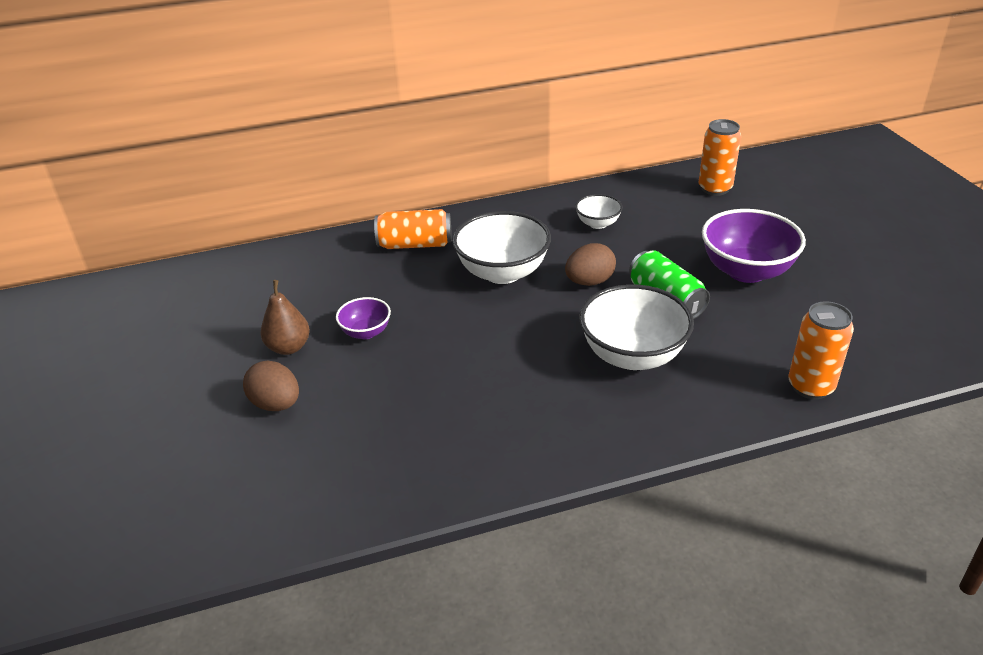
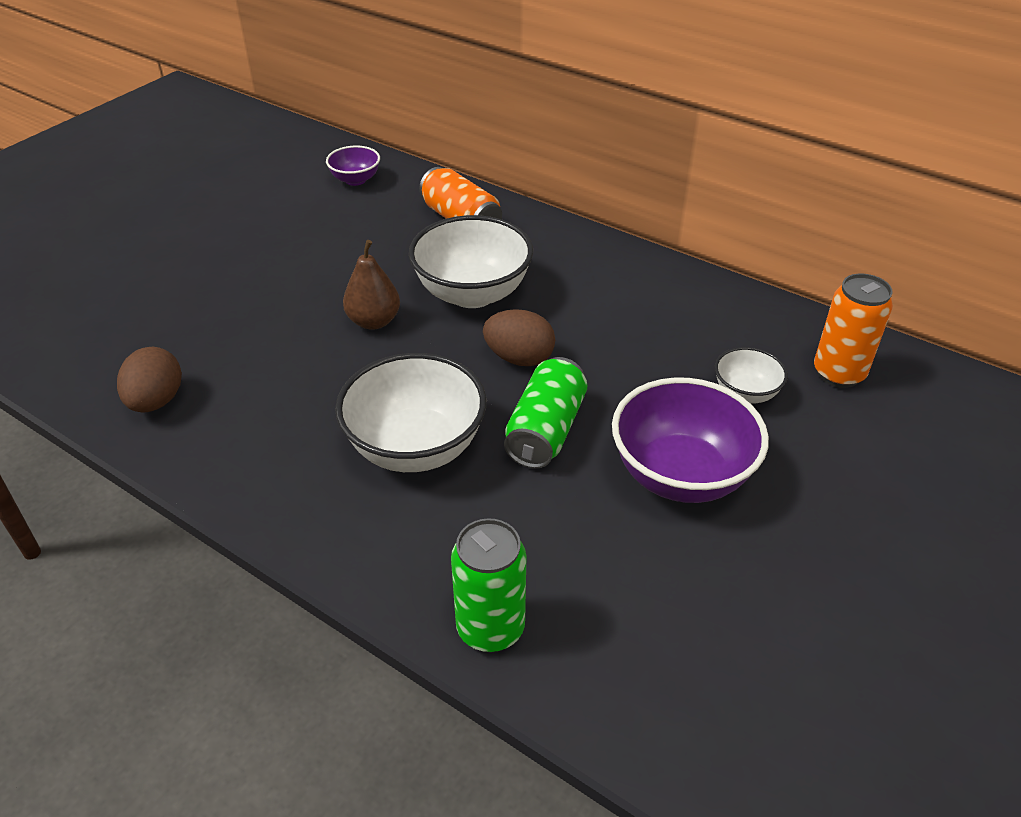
camera: 50 degrees right, 5 degrees up
(276, 404) = (160, 265): brown egg -> brown egg (156, 401)
(289, 347) = (239, 233): brown pear -> brown pear (374, 321)
(366, 332) = (297, 261): purple bowl -> purple bowl (355, 180)
(598, 224) = (639, 315): white bowl -> white bowl (745, 393)
(810, 386) = (490, 628): orange can -> green can

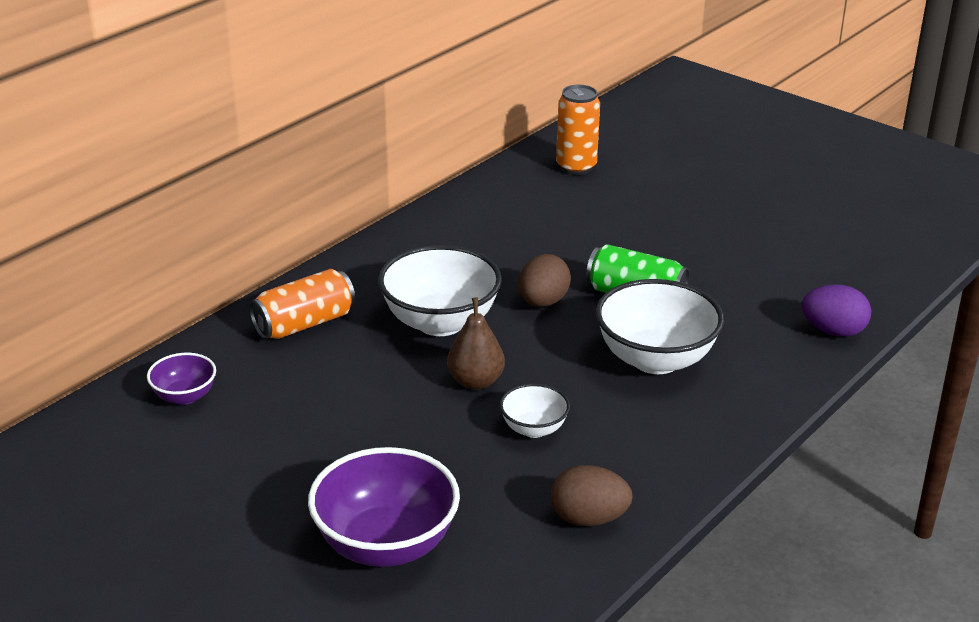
camera: 85 degrees left, 10 degrees down
(490, 628) = (833, 331): green can -> purple egg
(680, 475) = (684, 243): purple bowl -> purple bowl (386, 545)
(745, 393) = (596, 206): white bowl -> white bowl (534, 429)

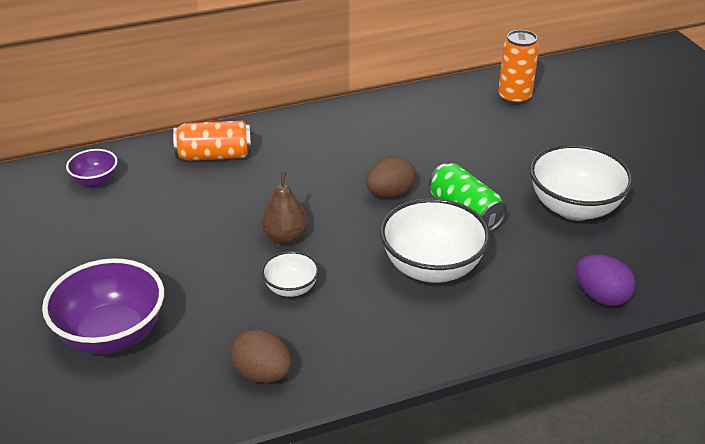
camera: 30 degrees right, 5 degrees up
(440, 322) = (303, 185): white bowl -> white bowl (574, 208)

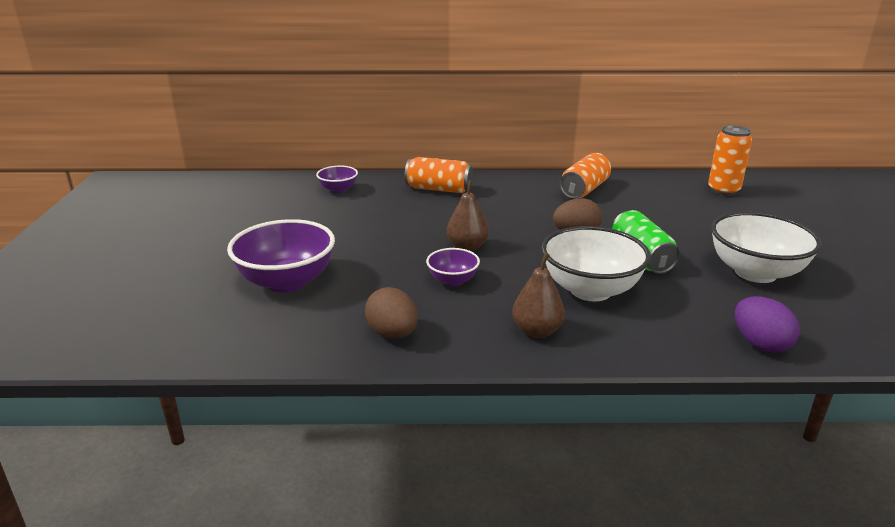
camera: 20 degrees right, 10 degrees down
(291, 288) = (452, 280): white bowl -> purple bowl
(374, 124) = (584, 190): none -> orange can
(401, 333) = (537, 331): none -> brown pear

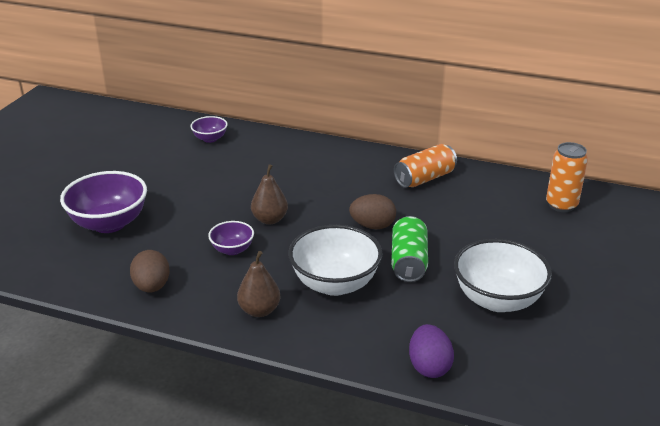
camera: 20 degrees right, 5 degrees up
(439, 189) = (294, 154): orange can -> none

